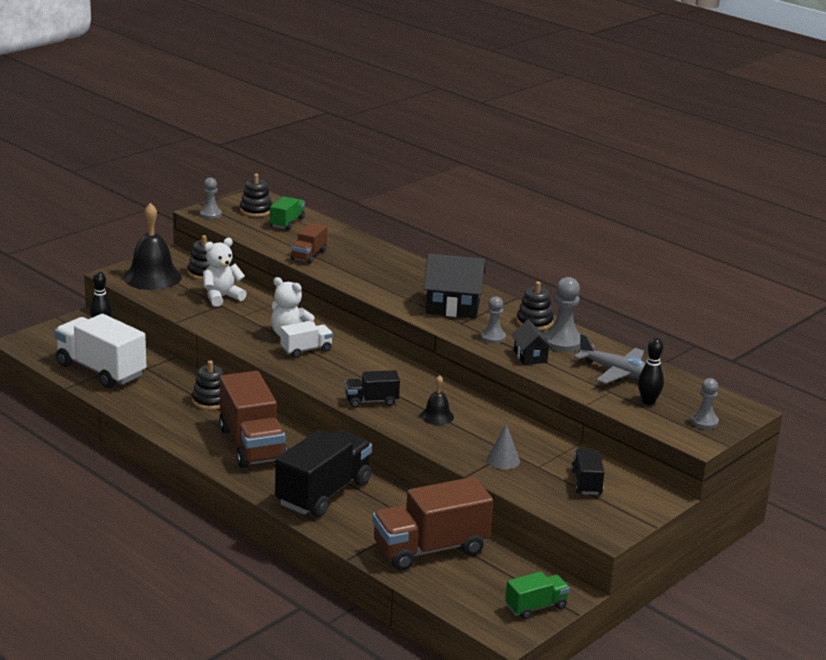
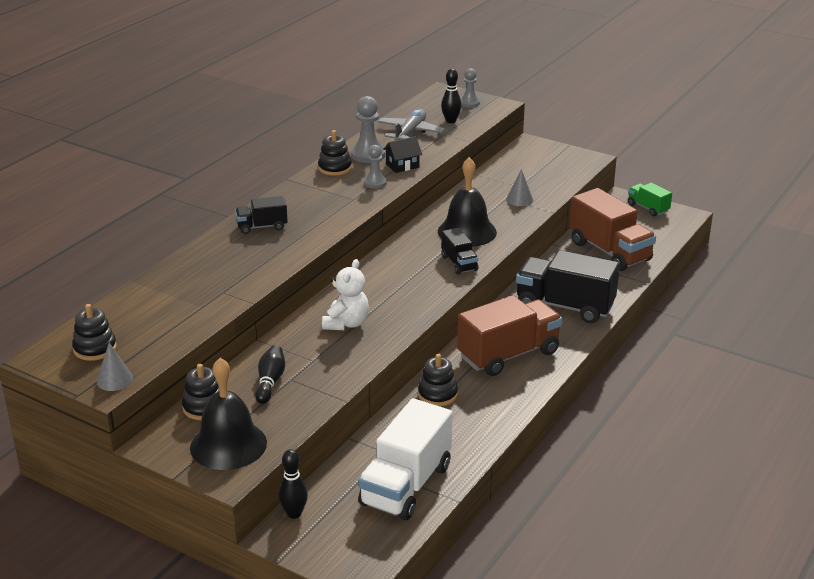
camera: 100 degrees left, 5 degrees up
(210, 214) = (114, 380): grey pawn -> grey cone
(221, 297) = (270, 382): white teddy bear -> black bowling pin
(287, 223) = (130, 321): green truck -> none
(306, 350) = (376, 309): white truck -> none
(309, 255) = (224, 293): brown truck -> none
(437, 416) = (467, 231): black bell -> black bell, size x1.98
(453, 307) = (320, 205): black house -> none
(586, 483) = (529, 168): black truck -> black truck (262, 227)

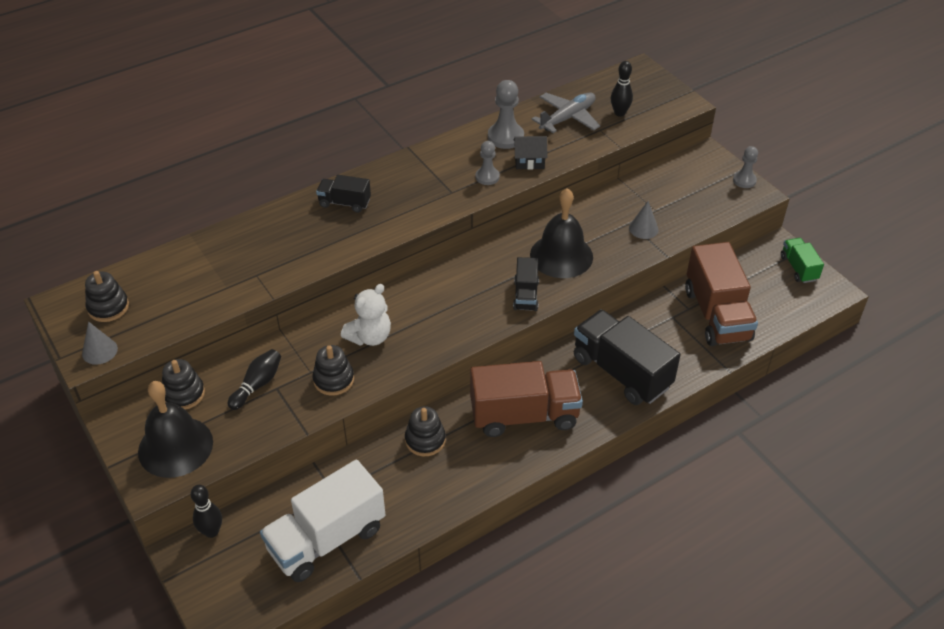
camera: 25 degrees right, 15 degrees up
(335, 168) = (462, 145): black stacking toy -> black stacking toy (333, 380)
(469, 103) = (656, 93): grey pawn -> grey pawn (744, 180)

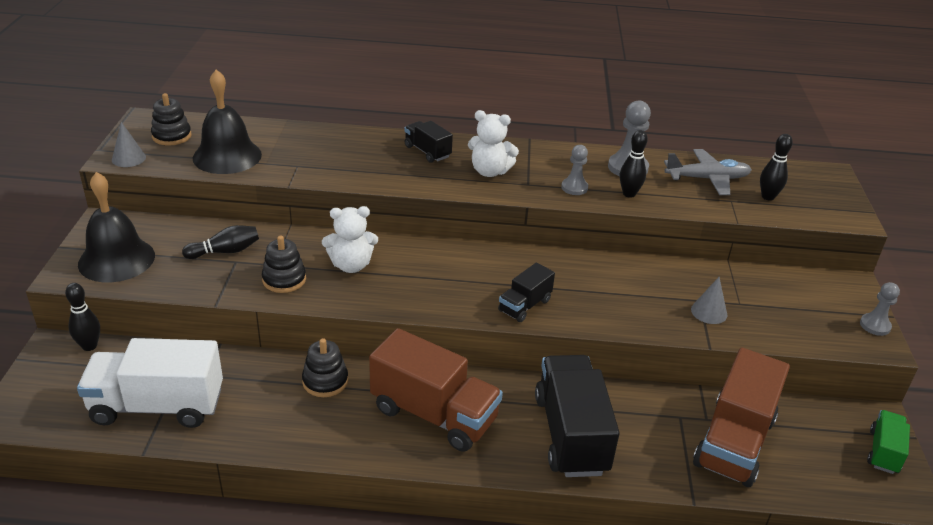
camera: 35 degrees right, 10 degrees down
(184, 394) = (168, 229): black stacking toy -> none
(412, 196) = (489, 171): none -> white teddy bear
(529, 161) = (629, 194): black house -> black bowling pin
(561, 255) = (596, 292): black bell -> black bell (227, 156)

